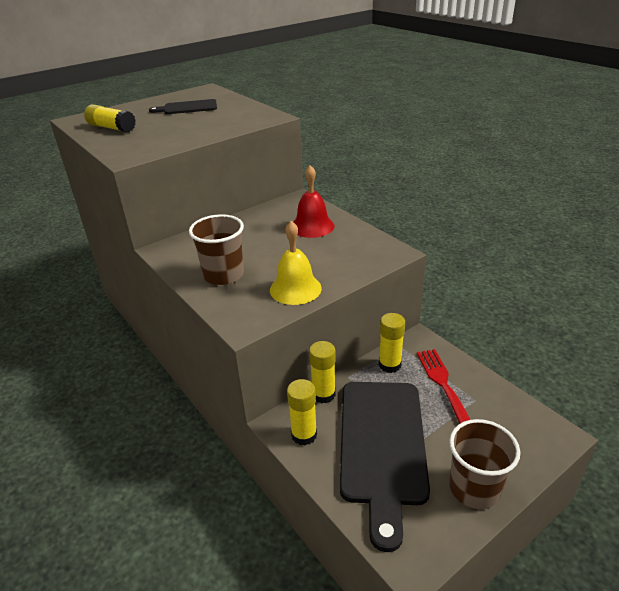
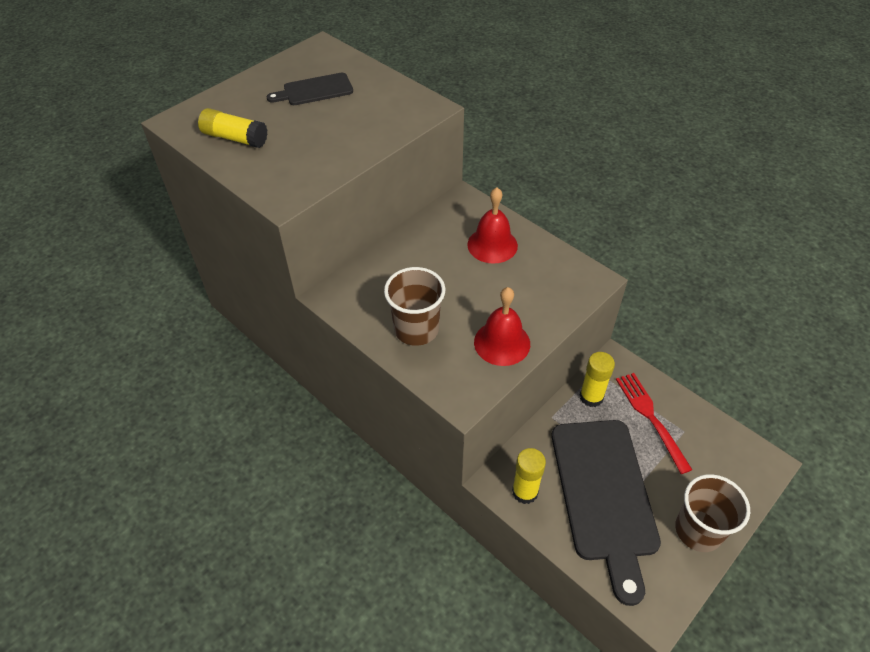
camera: 10 degrees left, 15 degrees up
(295, 289) = (502, 343): yellow bell -> red bell
(323, 394) = (532, 441): yellow glue stick -> none

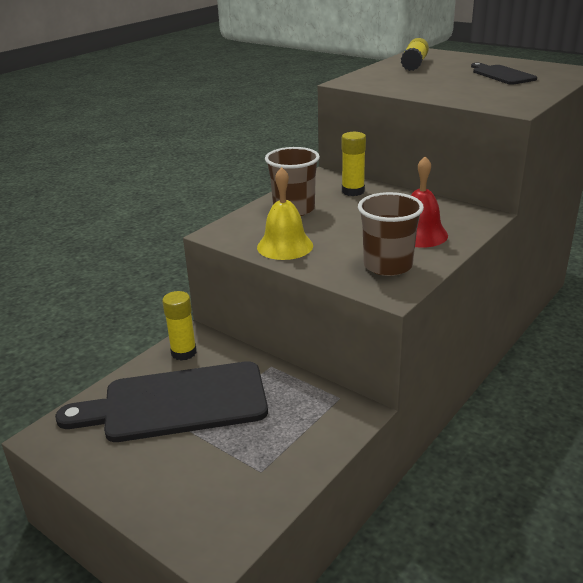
camera: 85 degrees right, 20 degrees down
(502, 343) = (285, 246): red bell -> yellow bell
(591, 397) = (301, 393): yellow glue stick -> yellow glue stick (353, 191)
(651, 418) = (278, 441): red fork -> none
(698, 530) = (126, 475): brown cup -> brown cup (388, 265)

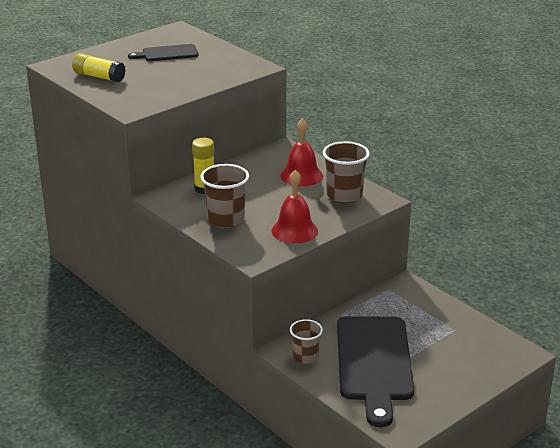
camera: 80 degrees left, 0 degrees up
(184, 352) = (305, 357): yellow glue stick -> brown cup
(285, 246) = (294, 230): yellow bell -> red bell

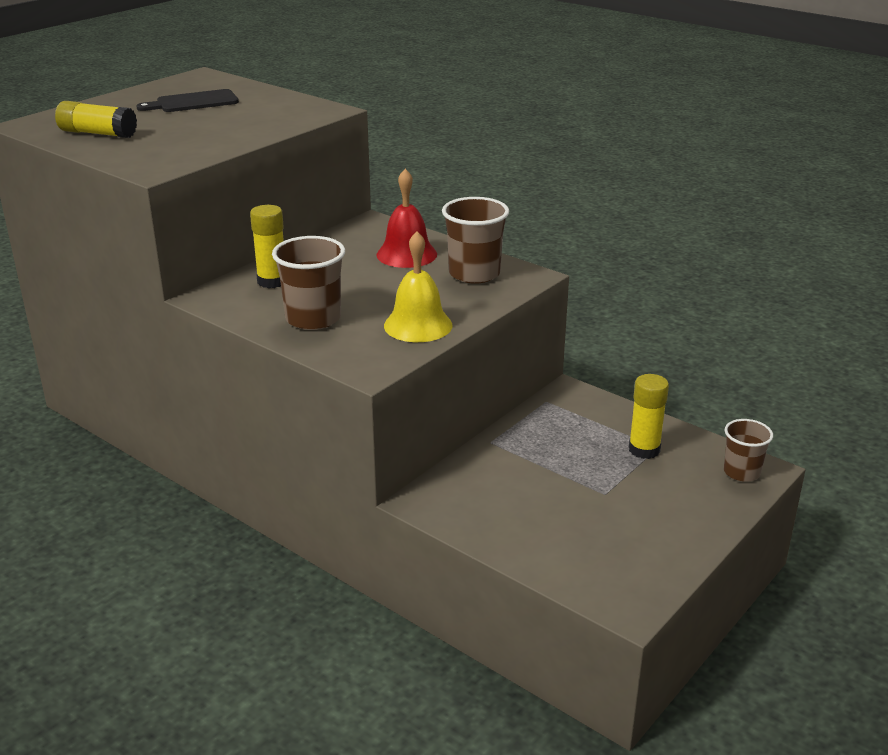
camera: 10 degrees left, 0 degrees up
(294, 230) = (418, 325): red bell -> yellow bell
(305, 357) = (457, 507): brown cup -> brown cup (741, 472)
(374, 363) = (559, 506): black cutting board -> none
(445, 331) = (644, 449): none -> yellow glue stick

